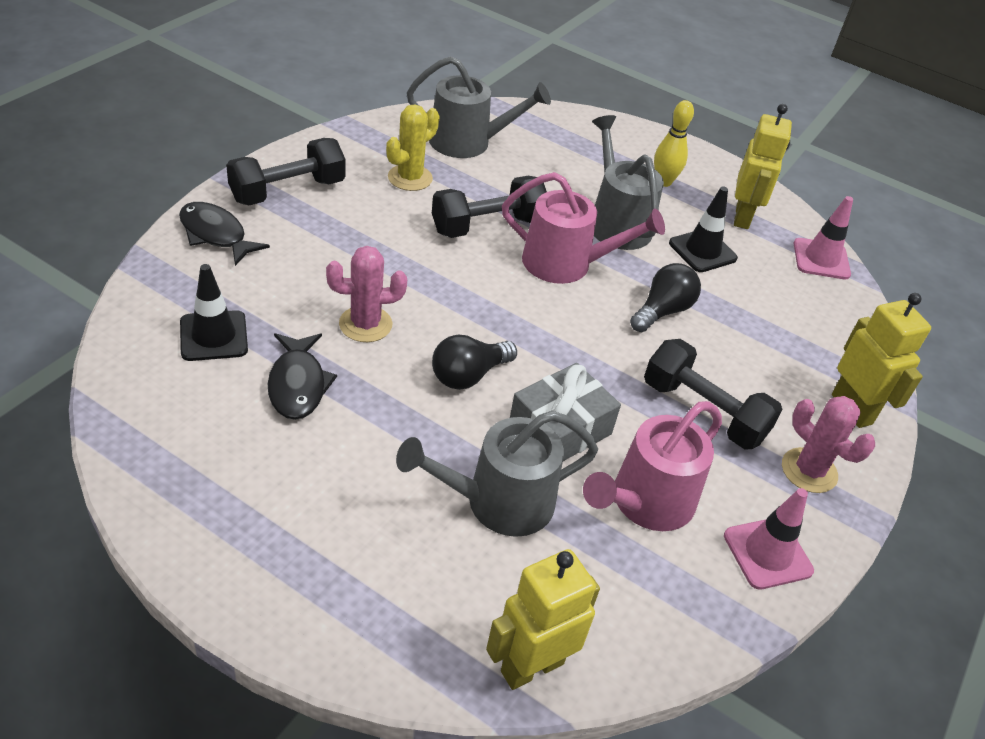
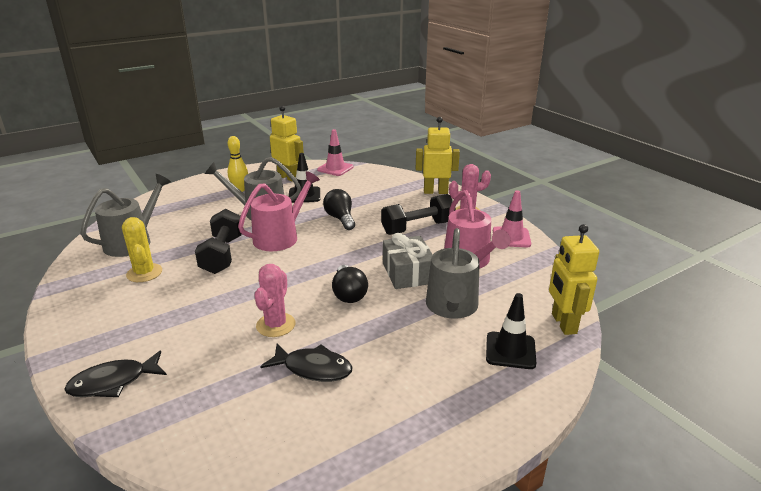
camera: 60 degrees left, 15 degrees down
(214, 336) = (234, 404): black traffic cone -> black traffic cone (510, 350)
(288, 191) = (99, 332): black dumbbell -> none

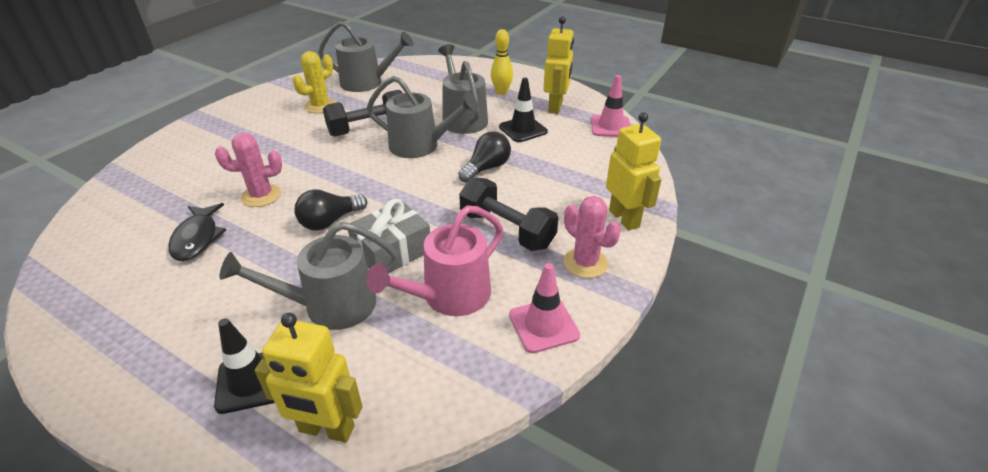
camera: 65 degrees right, 10 degrees up
(113, 382) = (170, 151): black fish -> none
(280, 237) = (420, 146): pink watering can -> grey watering can
(563, 324) = (326, 429): yellow robot -> yellow robot turned 135 degrees counterclockwise

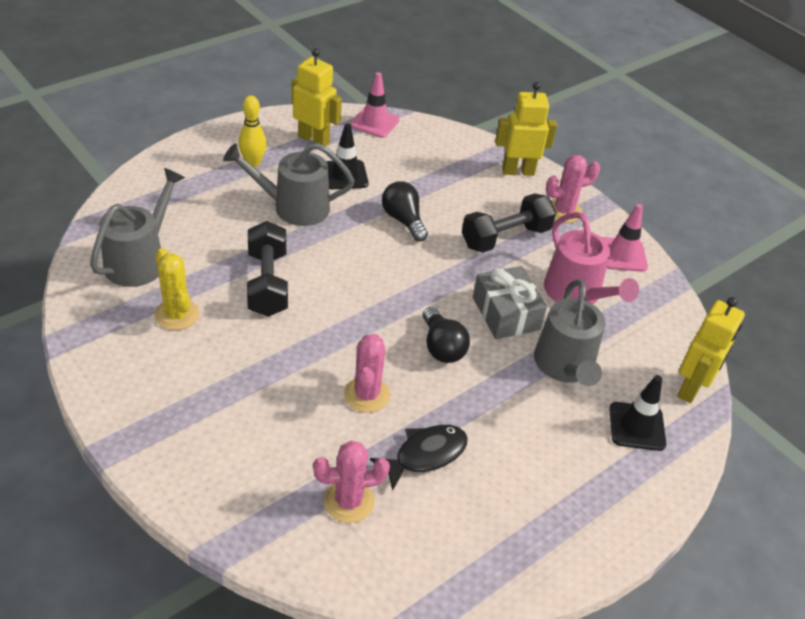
camera: 75 degrees left, 5 degrees up
(147, 211) = (348, 501): none -> pink cactus
(197, 238) = (425, 455): black fish -> black fish turned 45 degrees counterclockwise
(420, 146) = (333, 253): grey watering can -> none

